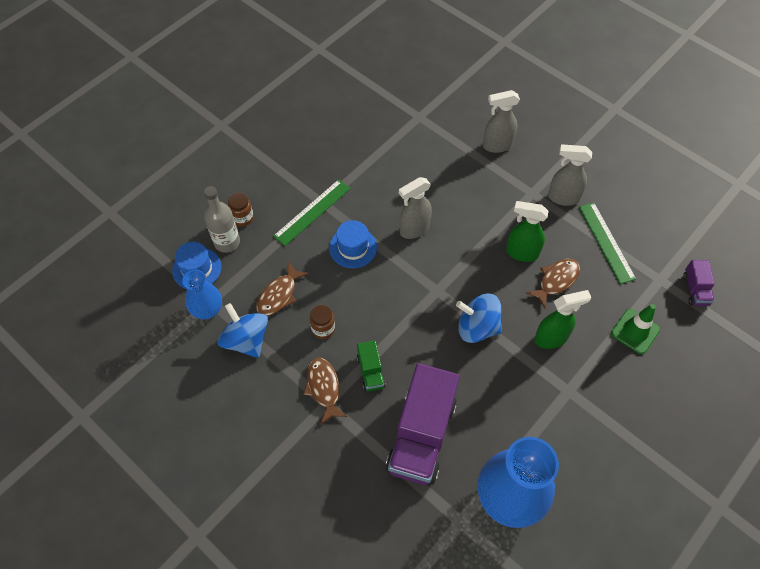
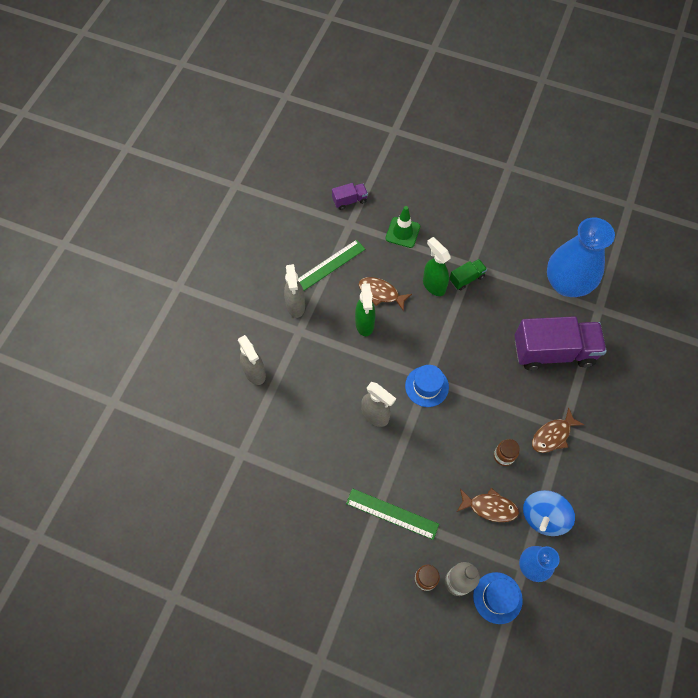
camera: 110 degrees left, 5 degrees up
(353, 247) = (415, 461): blue hat -> blue hat (427, 386)
(370, 372) = (522, 404): green truck -> green truck (466, 278)
(477, 327) = (448, 338): blue spinning top -> none

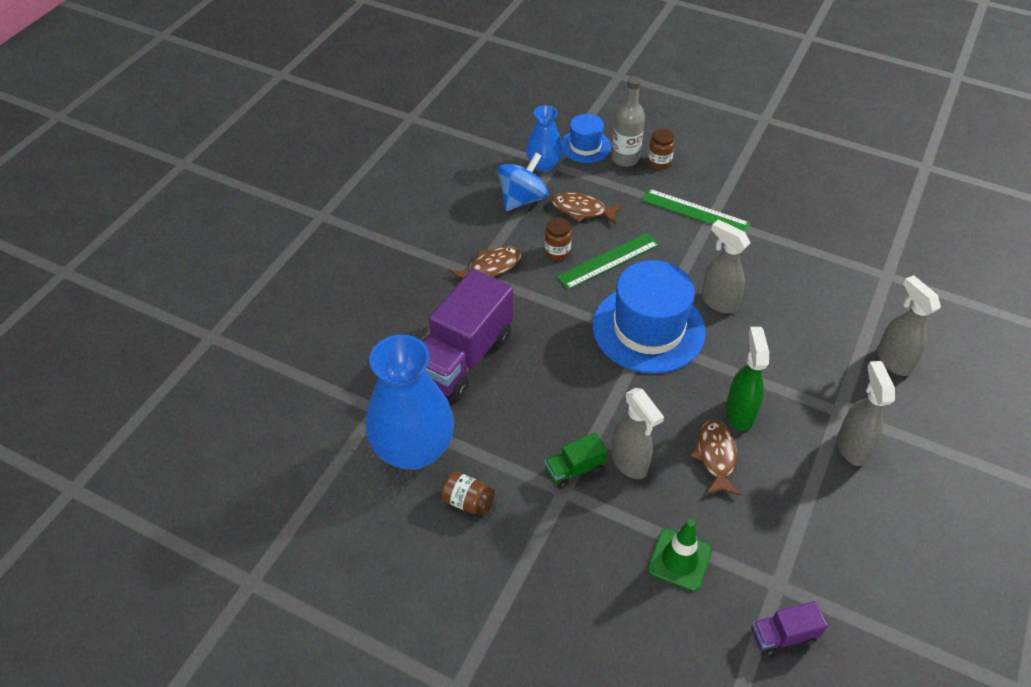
camera: 175 degrees left, 15 degrees down
(329, 265) = (806, 509): green ruler -> green ruler (608, 260)
(381, 293) = (715, 456): brown fish -> brown fish turned 120 degrees counterclockwise
(427, 386) = (648, 329): blue hat -> blue hat, size x1.88
(433, 285) = (629, 463): green spray bottle -> grey spray bottle
(525, 255) = (468, 502): none -> brown jar
(553, 351) = (463, 357): purple truck -> purple truck turned 60 degrees counterclockwise

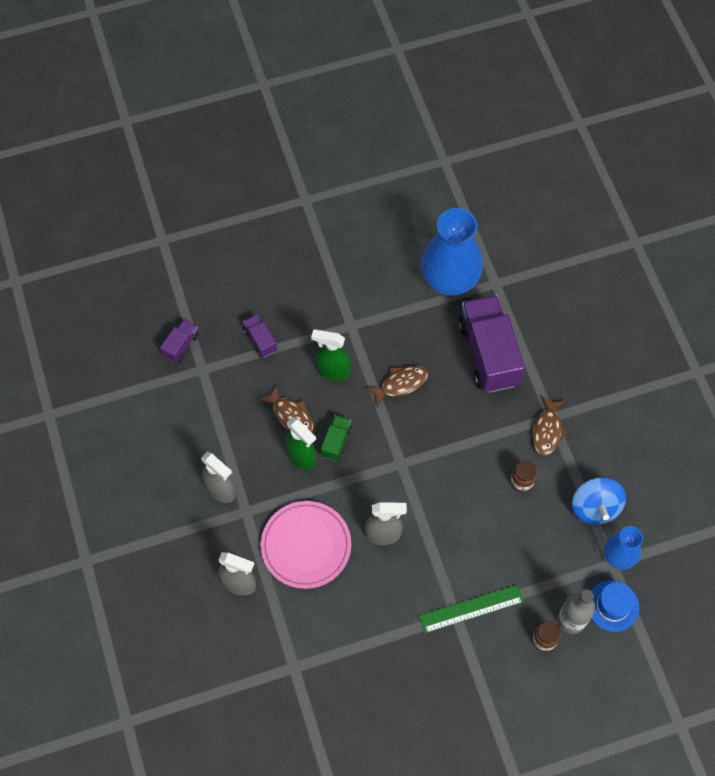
camera: 135 degrees right, 15 degrees up
(468, 502) = (391, 278): brown jar -> none
(574, 469) = (357, 342): green truck -> green truck (336, 442)
(582, 210) = (546, 535): brown fish -> brown fish (400, 384)
(608, 260) = (483, 505): green ruler -> none
(629, 463) = (333, 371): grey spray bottle -> green spray bottle
(648, 329) = (406, 471): blue hat -> none
(679, 560) = (260, 340): green traffic cone -> purple truck
(800, 343) = (306, 546): none -> pink plate

